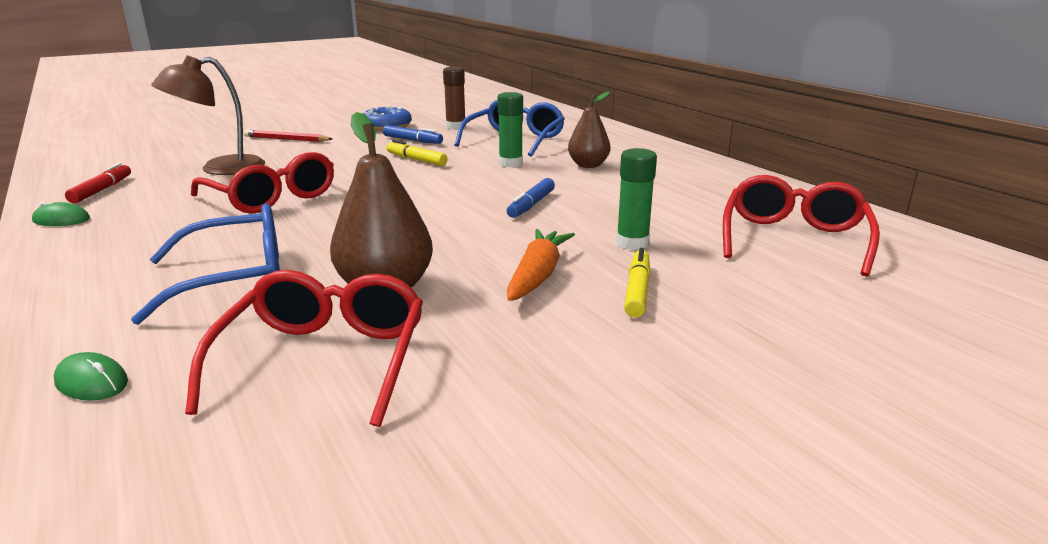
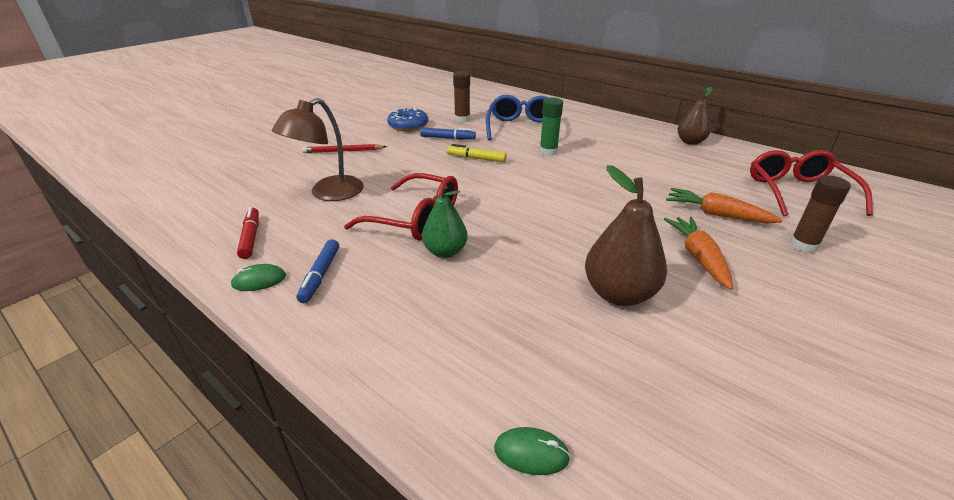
camera: 20 degrees left, 10 degrees up
(236, 279) = (500, 312): blue glasses -> none
(259, 226) = (445, 252): none -> green pear
(324, 359) = (666, 375): red glasses -> none
(531, 205) = (612, 191): blue marker -> blue marker (320, 275)
(588, 165) = (601, 145): brown pear -> brown pear (690, 142)
(632, 243) = (716, 214): green glue stick -> orange carrot
(637, 290) = (770, 257): yellow marker -> none
(705, 288) = (803, 245): none -> brown glue stick

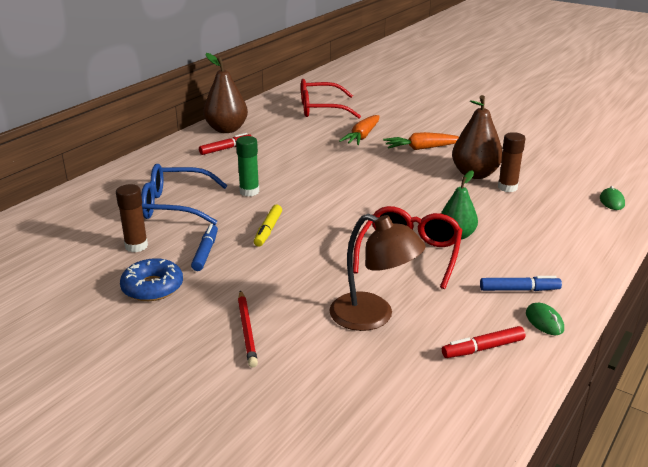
camera: 95 degrees left, 5 degrees down
(641, 142) = (226, 149): none -> red marker
(690, 142) = (226, 129): brown pear -> brown pear, size x1.50
(803, 245) = (394, 119): brown glue stick -> brown glue stick (507, 187)

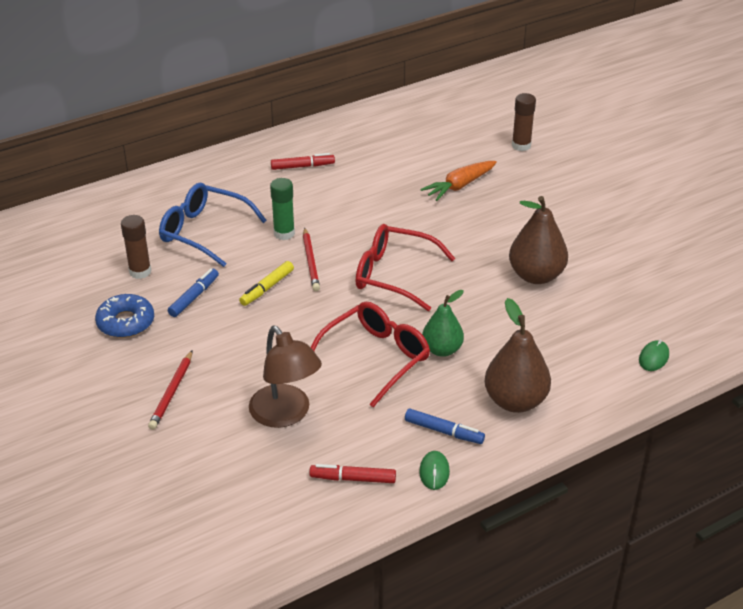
camera: 25 degrees right, 10 degrees up
(226, 129) = (323, 137): brown pear -> brown pear (515, 401)
(290, 204) = (311, 262): none -> red pencil
(320, 109) = (447, 130): red glasses -> red glasses (393, 275)
(421, 148) = (510, 221): orange carrot -> none
(507, 187) = (554, 304): brown glue stick -> brown glue stick (521, 146)

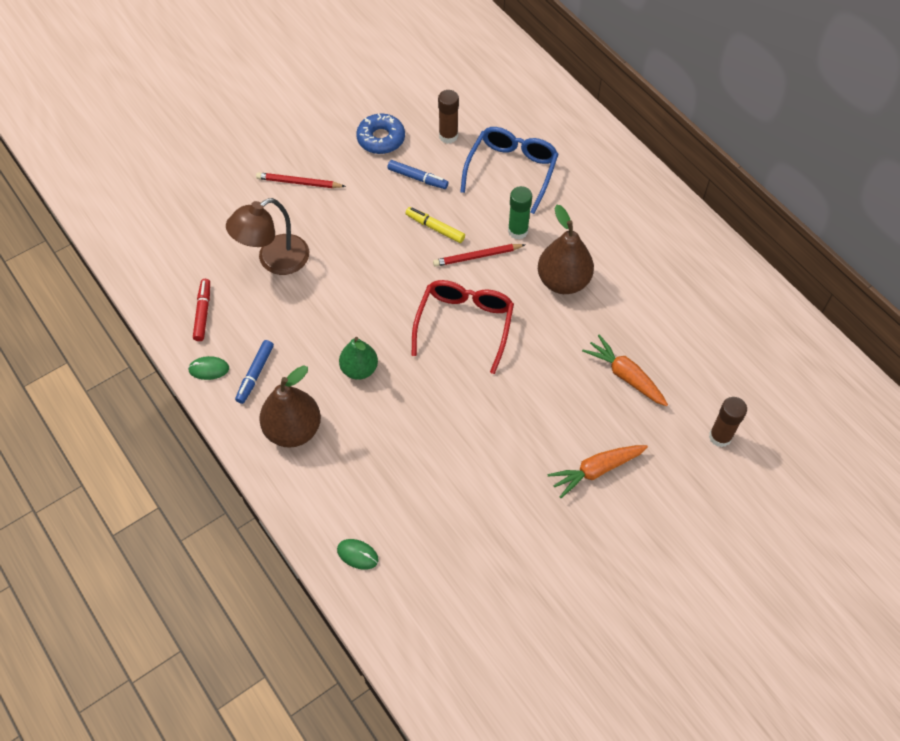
camera: 85 degrees right, 20 degrees up
(302, 166) = (633, 233): red marker -> none
(376, 358) = (346, 318): red glasses -> none
(536, 276) = (477, 449): brown pear -> brown pear (563, 281)
(555, 210) = (596, 470): none -> orange carrot

